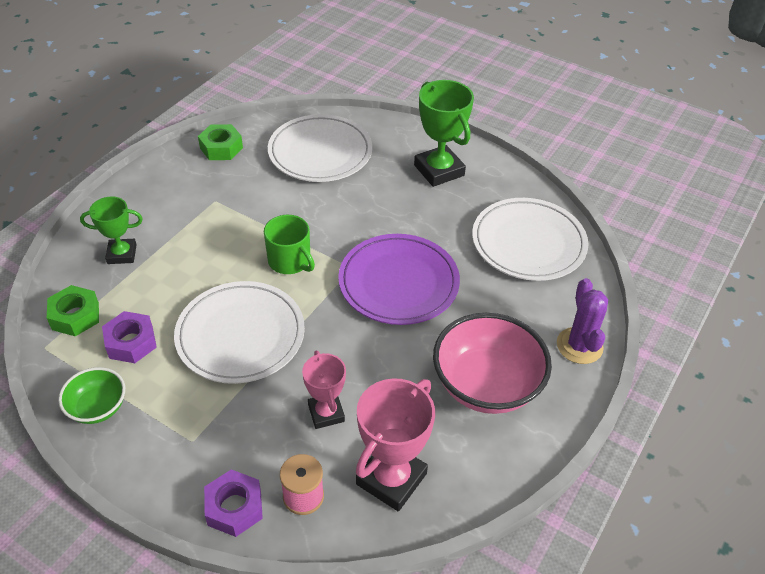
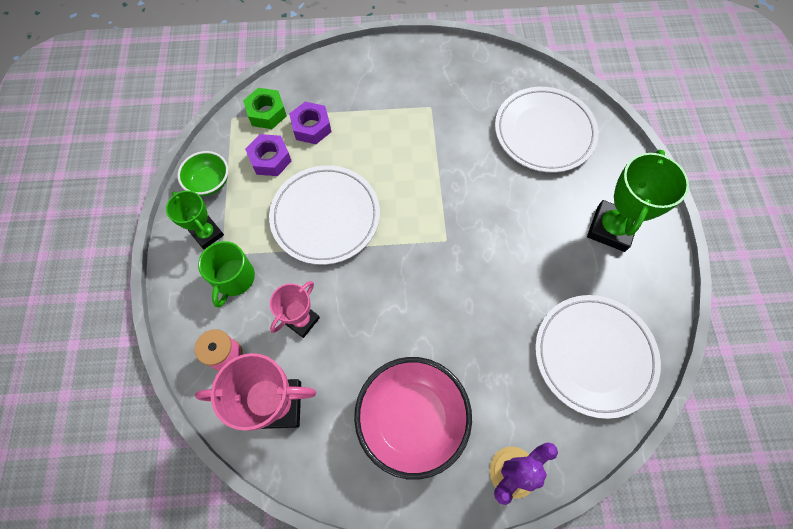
camera: 55 degrees right, 20 degrees up
(122, 254) = (336, 94): green trophy -> green trophy (207, 234)
(221, 148) = (484, 69): green nut -> none
(234, 507) = (190, 318): purple nut -> purple nut (311, 127)
(290, 261) = (417, 196): green mug -> green mug (234, 278)
(398, 283) = (460, 284): purple plate -> none

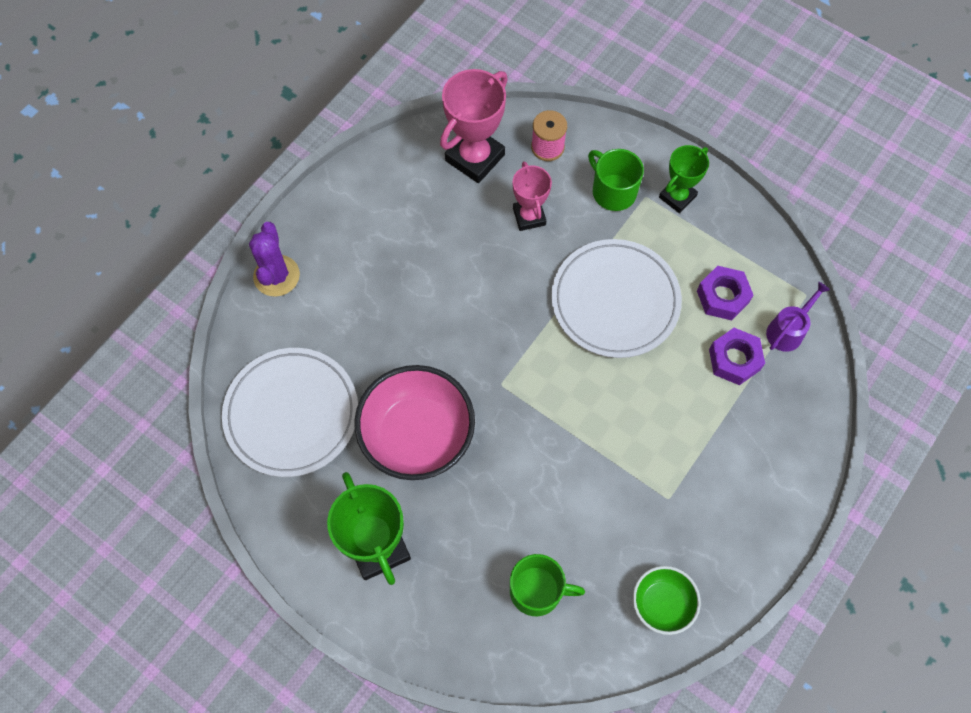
camera: 130 degrees right, 0 degrees up
(207, 234) = (677, 197): green trophy -> green trophy turned 45 degrees counterclockwise
(209, 182) = (735, 230): green bowl -> green bowl (662, 603)
(267, 113) = (787, 330): green nut -> purple watering can
(411, 419) = (378, 238): pink bowl -> pink bowl (417, 435)
(544, 132) = (537, 590): white plate -> green mug

